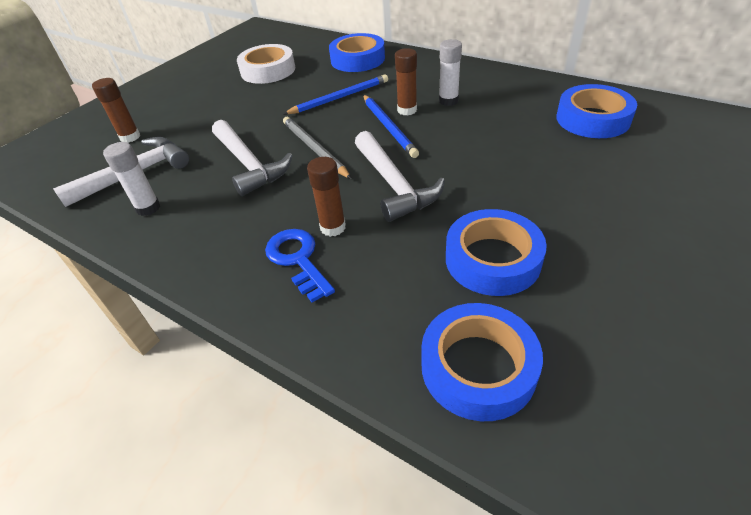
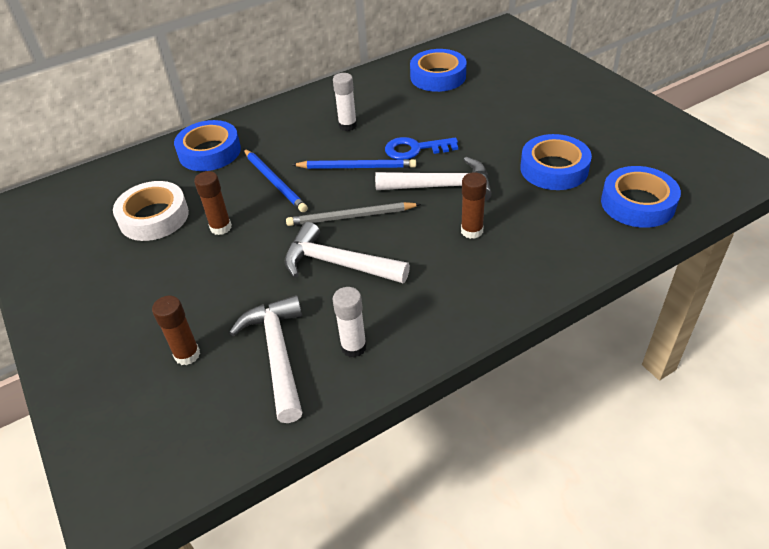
camera: 65 degrees left, 0 degrees up
(249, 164) = (338, 264): white hammer -> white hammer turned 150 degrees counterclockwise
(298, 260) = (498, 258): blue key -> blue key (415, 149)
(339, 98) = (274, 182): blue pencil -> blue pencil turned 150 degrees clockwise
(407, 110) = (339, 150): brown glue stick -> brown glue stick (221, 227)

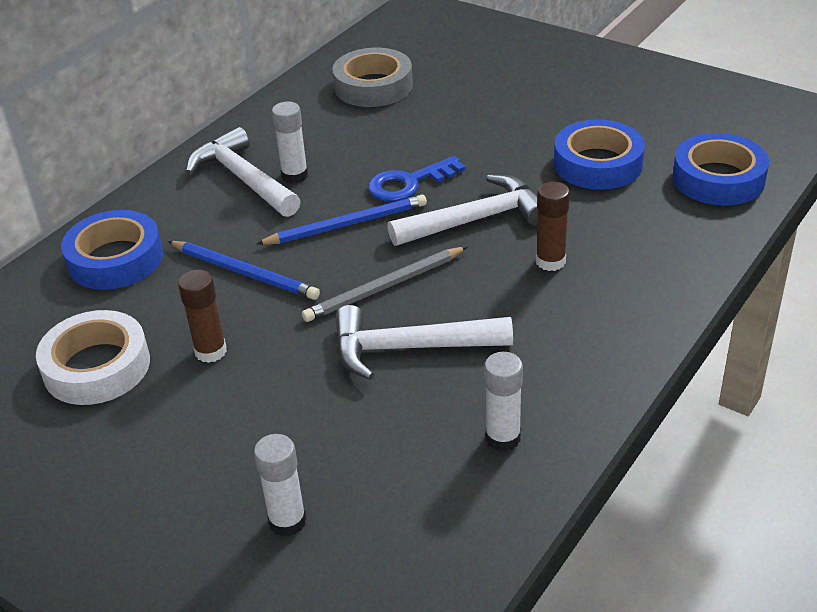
camera: 25 degrees left, 5 degrees down
(187, 355) = (287, 521): brown glue stick -> white glue stick
(278, 355) = (412, 479): white hammer -> white hammer (244, 179)
(438, 76) = (373, 86): blue tape -> grey tape

